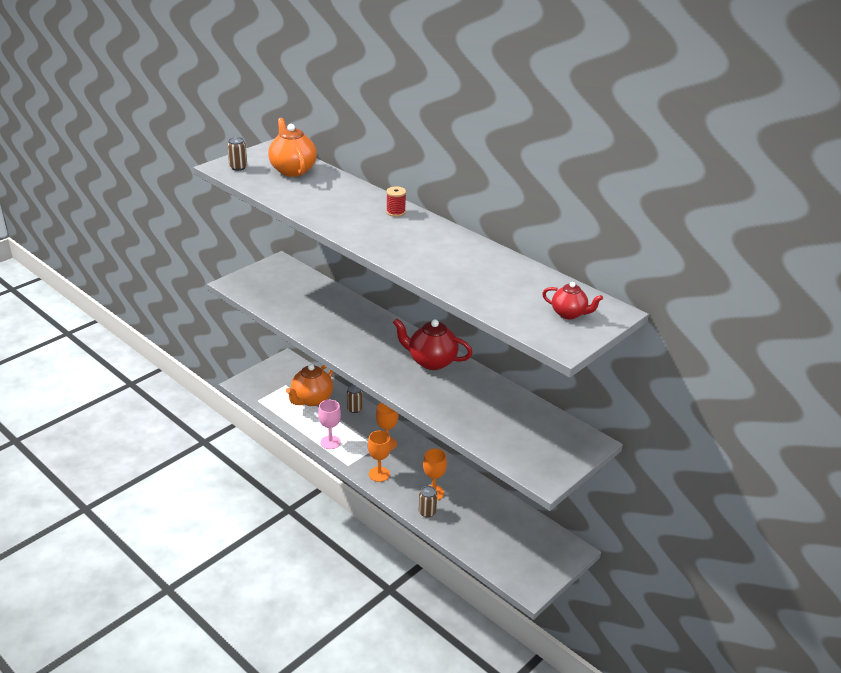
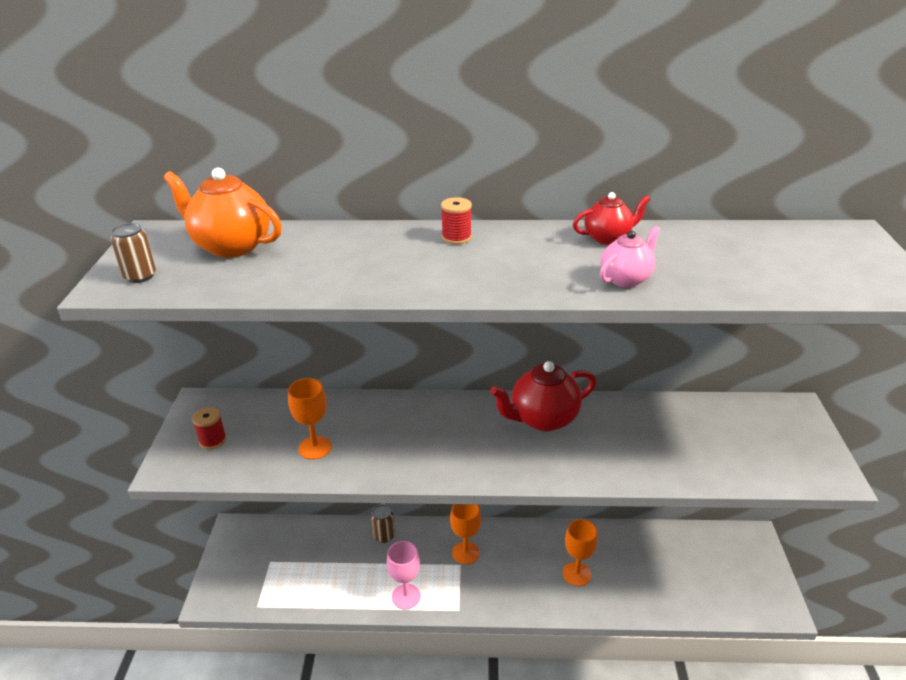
camera: 40 degrees left, 0 degrees up
(264, 282) = (212, 440): none -> red spool
(311, 399) = (322, 558): orange teapot -> none
(379, 474) = (502, 595): orange goblet -> orange goblet (315, 447)
(427, 512) = (599, 601): brown can -> none
(433, 268) = (626, 279): none -> pink teapot
(569, 314) = (834, 255): red teapot -> red teapot (608, 238)

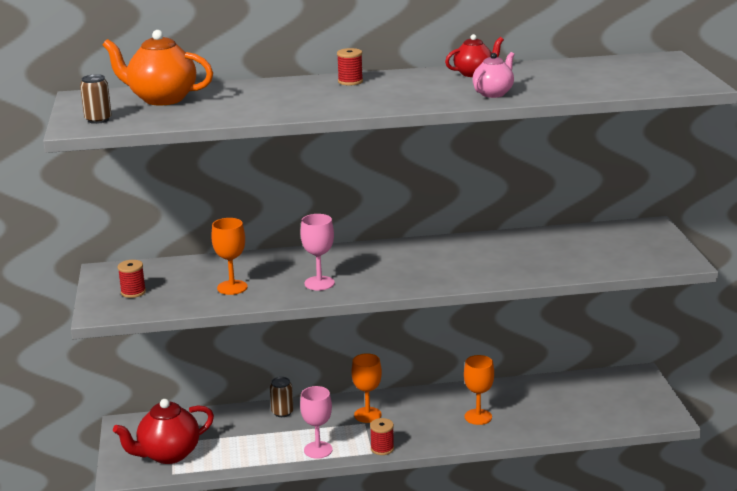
camera: 10 degrees left, 10 degrees down
(408, 454) = (319, 283): none -> pink goblet
(470, 605) = (382, 448): none -> red spool
(543, 419) = (433, 252): red teapot -> red teapot (168, 454)

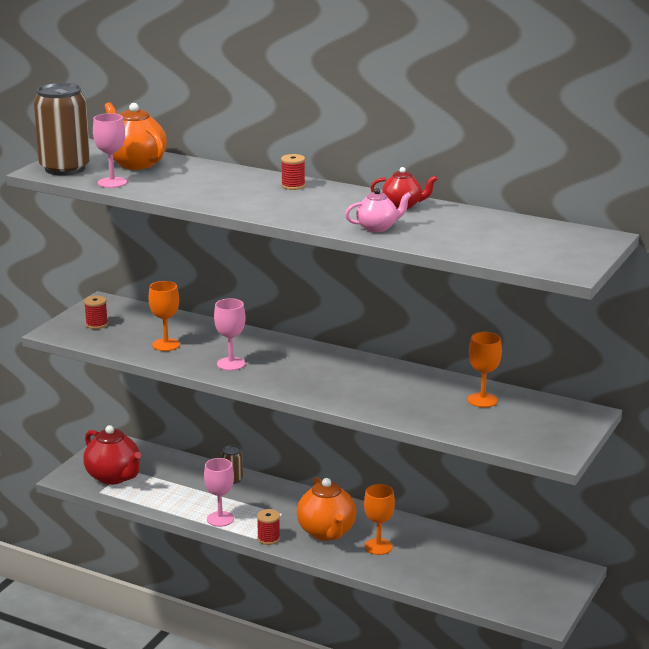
camera: 35 degrees right, 0 degrees up
(98, 120) = (65, 168): brown can -> brown can, size x2.18
(168, 454) = (114, 477): red teapot -> red teapot turned 135 degrees counterclockwise
(175, 119) = (112, 182): none -> pink goblet
(367, 415) = (293, 508): orange goblet -> orange goblet (482, 400)
(422, 423) = (327, 532): none -> orange teapot

